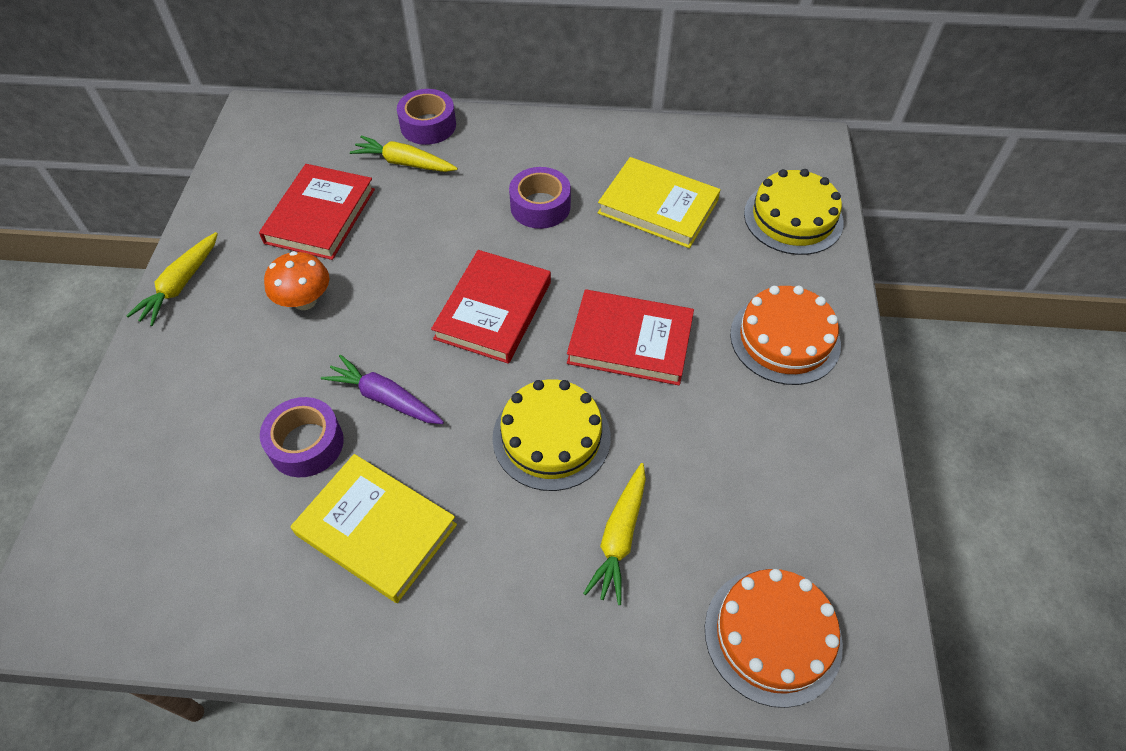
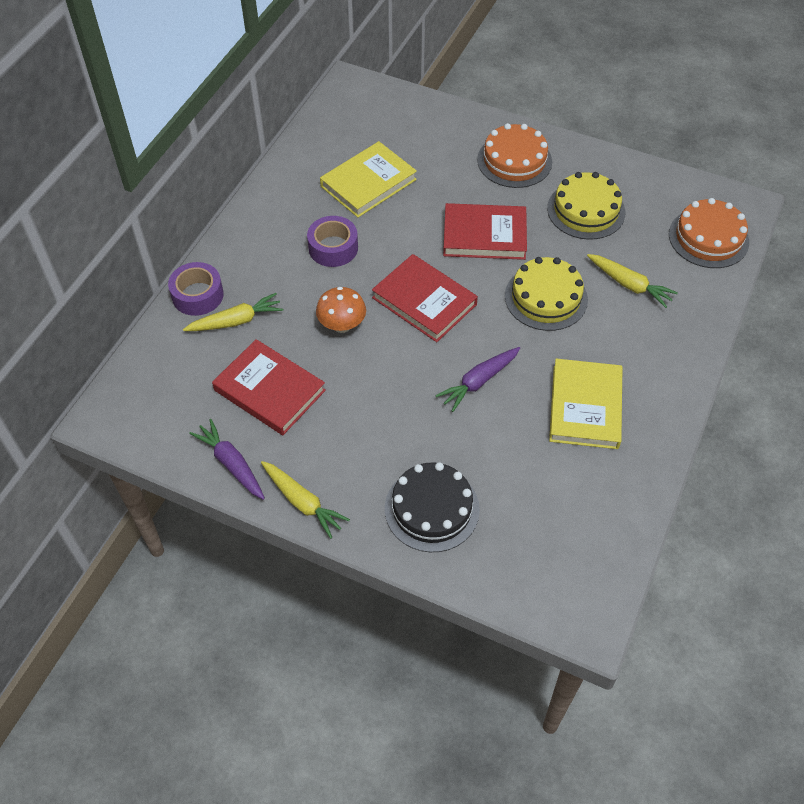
camera: 70 degrees left, 0 degrees up
(187, 401) = (432, 509): none -> black cake
(220, 216) = (231, 464): none -> purple carrot
(305, 301) = (362, 416): orange mushroom -> orange mushroom (342, 325)
(306, 444) = (501, 436): purple tape -> none
(376, 529) = (585, 407): yellow book -> yellow book turned 45 degrees counterclockwise
(404, 163) = (236, 321): yellow carrot -> yellow carrot turned 150 degrees counterclockwise
(630, 341) = (484, 235): red book -> red book turned 60 degrees clockwise
(793, 218) = (414, 119): yellow cake -> yellow cake (586, 210)

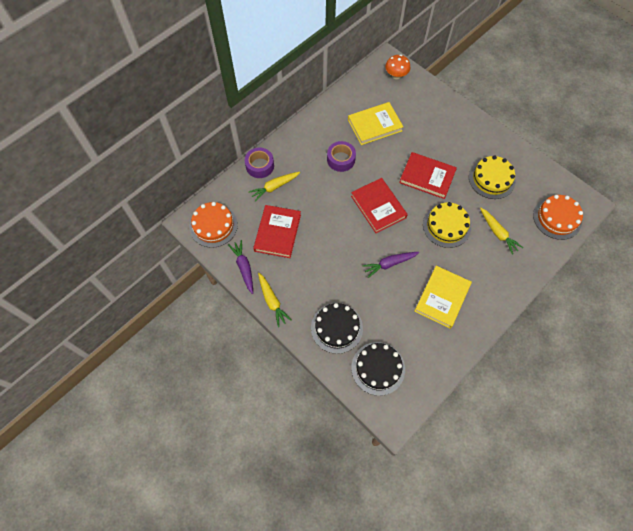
camera: 20 degrees right, 10 degrees up
(236, 321) = (274, 187): yellow carrot -> yellow carrot turned 150 degrees clockwise
(270, 390) = (277, 233): red book -> red book turned 45 degrees clockwise
(342, 325) = (329, 207): orange mushroom -> orange mushroom (396, 75)
(514, 161) = (463, 135): orange cake -> orange cake (213, 225)
(527, 550) = (378, 368): none -> black cake

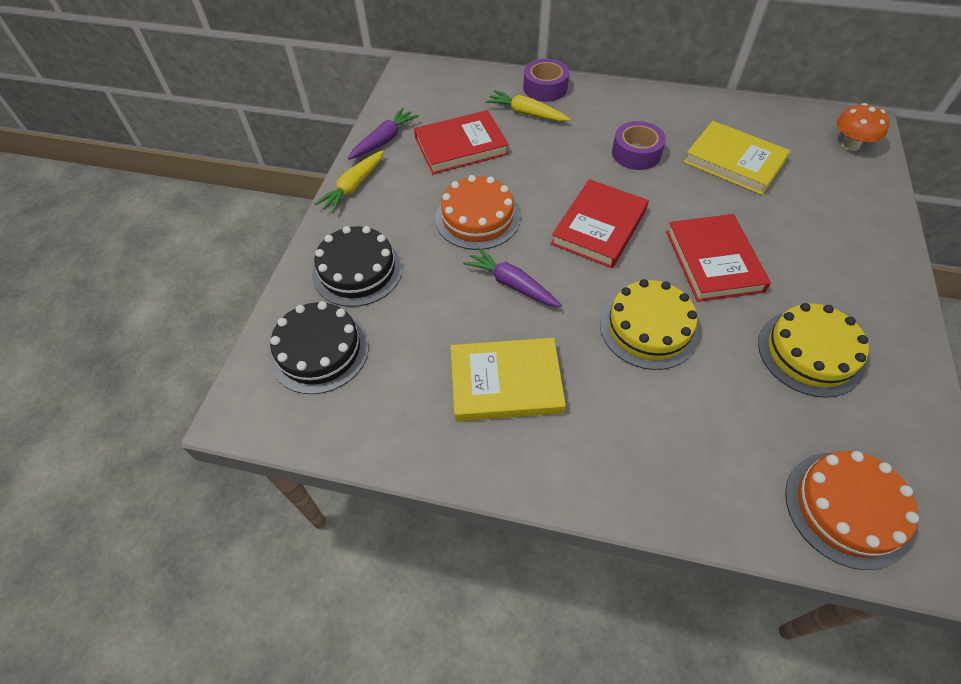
camera: 60 degrees right, 10 degrees down
(213, 225) = (423, 90): orange cake -> orange cake (477, 218)
(498, 233) = (708, 412): yellow carrot -> none

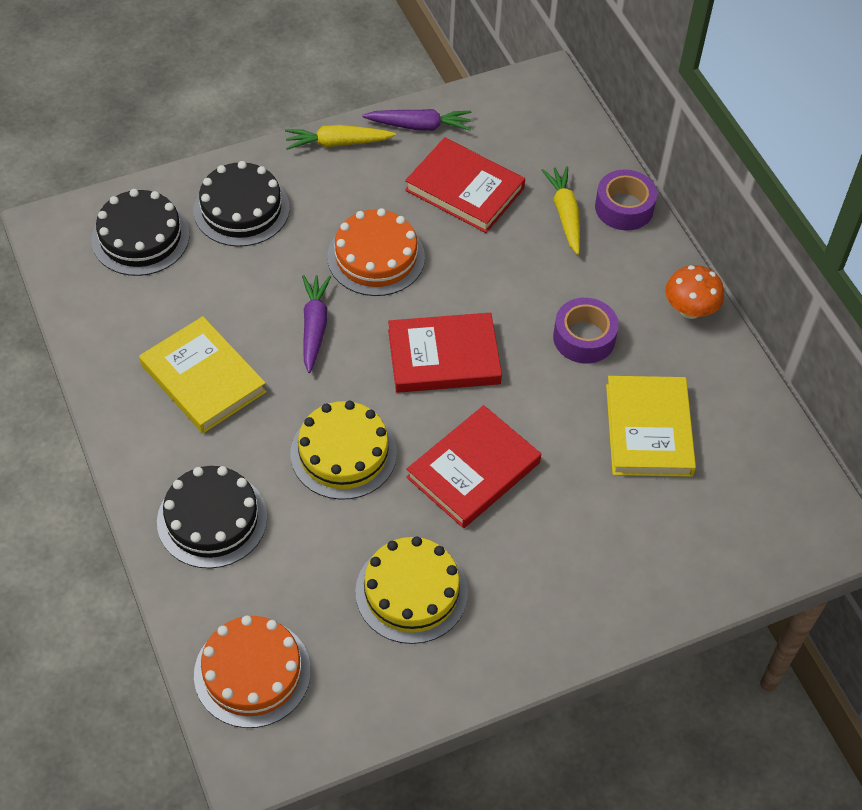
camera: 50 degrees right, 0 degrees up
(661, 453) = (212, 519): none -> black cake
(850, 145) = (781, 531): orange mushroom -> orange mushroom (690, 310)

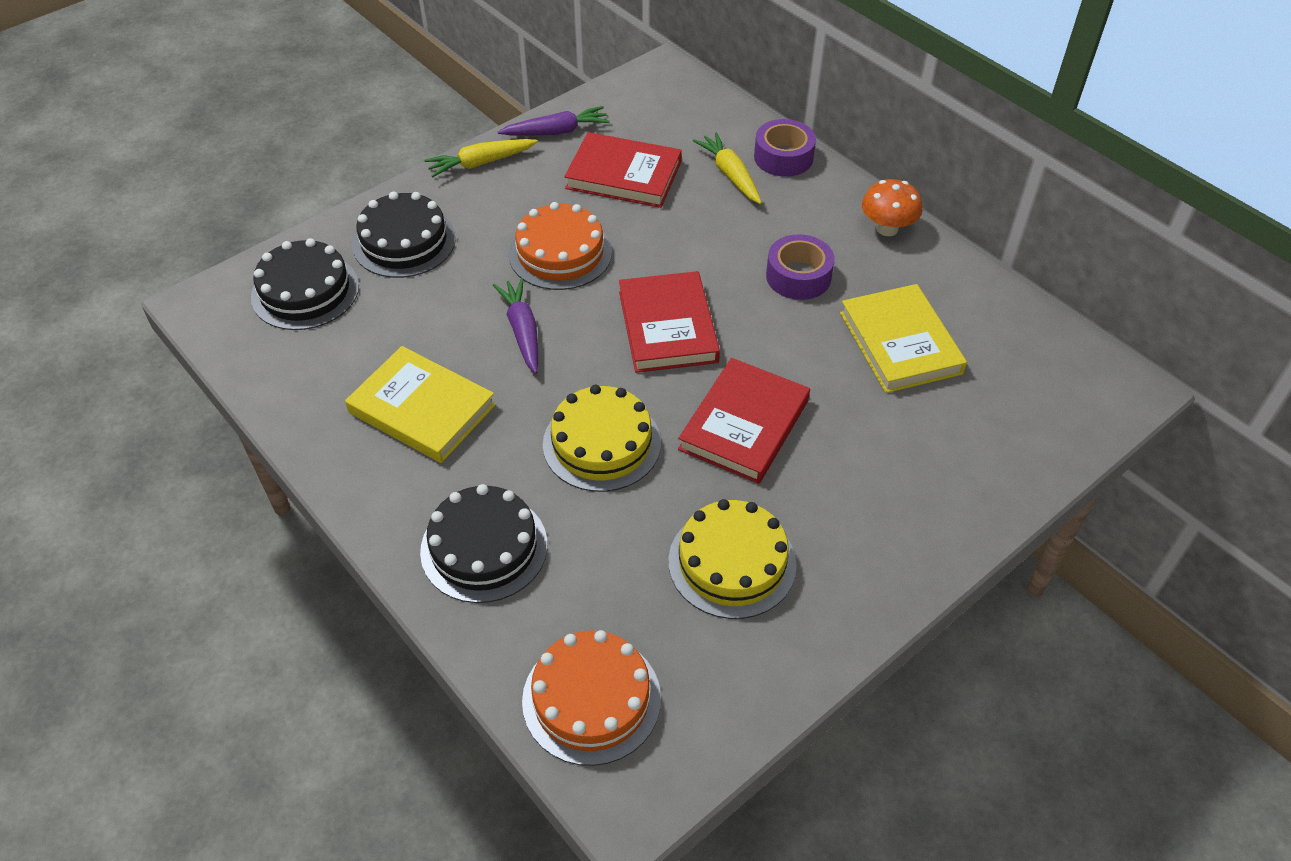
camera: 15 degrees left, 5 degrees down
(443, 357) = (667, 326): red book -> red book turned 75 degrees counterclockwise

